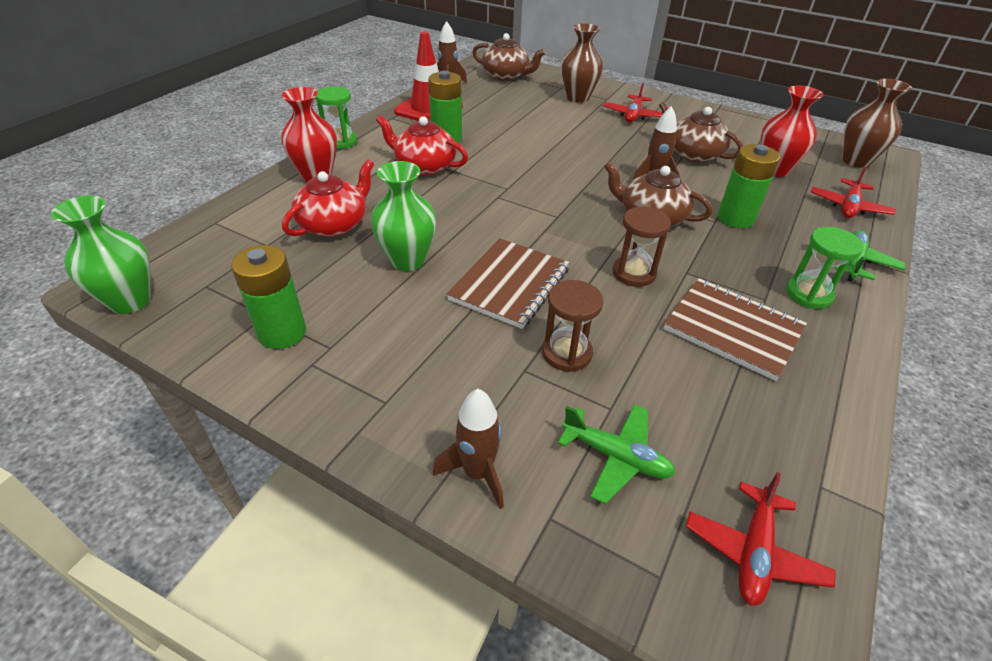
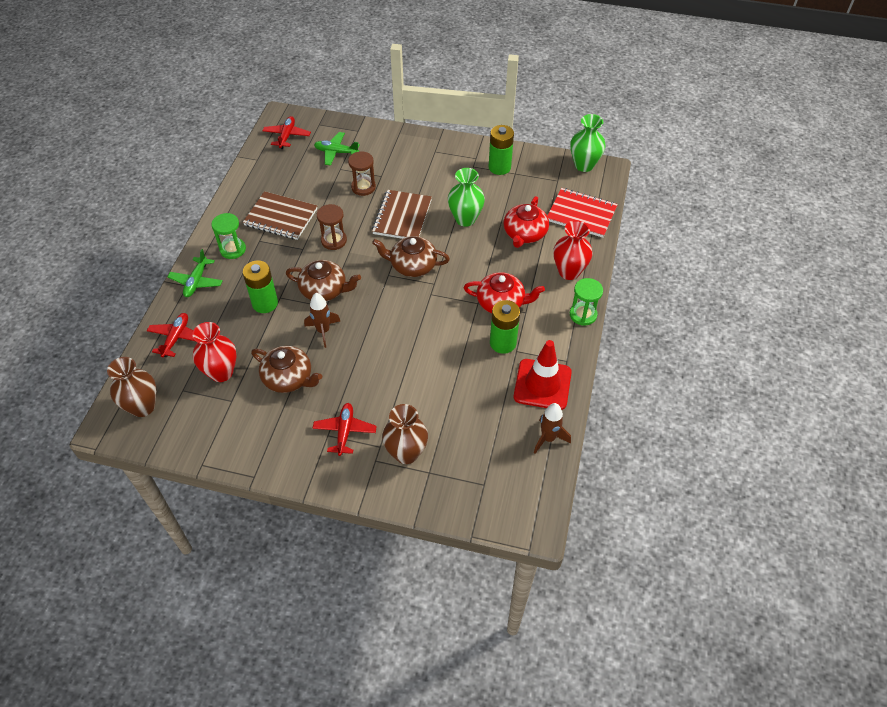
camera: 165 degrees right, 10 degrees up
(227, 230) = (581, 214): none -> red notebook
(477, 473) = (387, 137): brown rocket -> none
(506, 75) = (498, 484): brown teapot -> brown teapot (412, 265)

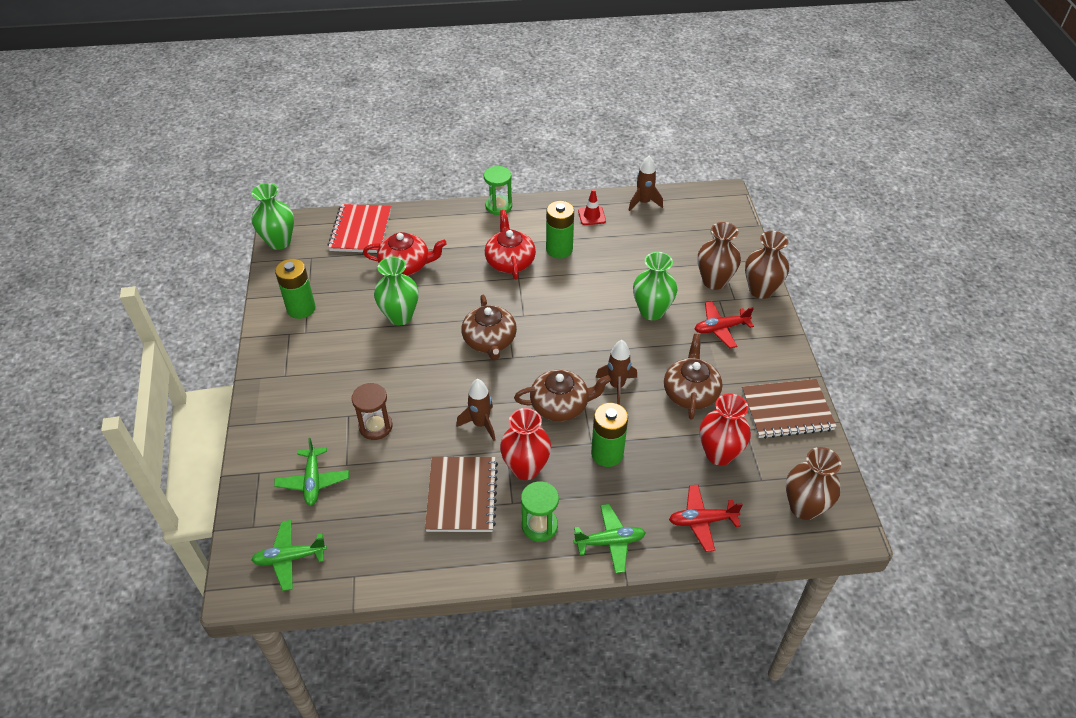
camera: 110 degrees left, 5 degrees down
(287, 136) = (290, 558): red plane -> green plane
(324, 290) = (560, 405): brown teapot -> brown teapot turned 90 degrees clockwise
(334, 240) = (480, 424): brown hourglass -> brown rocket
(375, 489) = (761, 290): none -> brown vase
(391, 386) = (651, 311): none -> green vase
(402, 217) = (416, 372): brown notebook -> brown notebook (787, 410)
(542, 384) = (591, 216): red traffic cone -> red traffic cone, size x0.50
(569, 272) = (447, 224): red vase -> red vase (526, 468)

